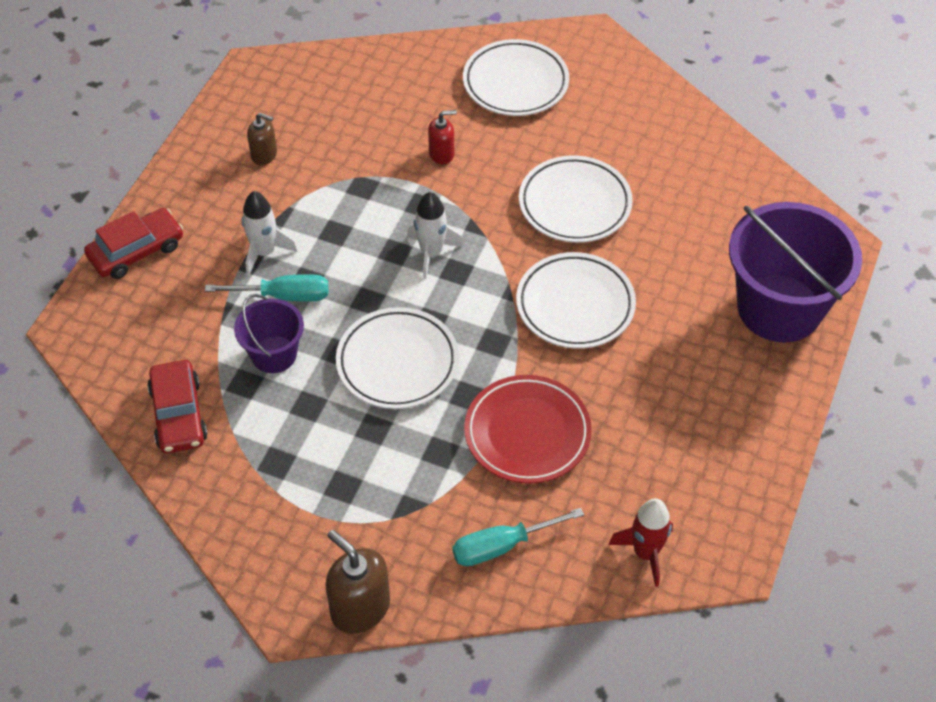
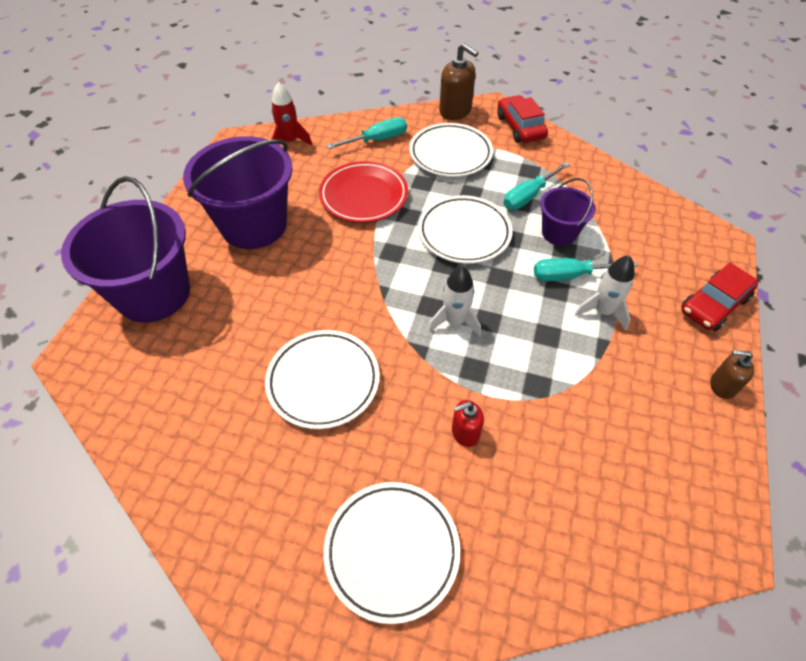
camera: 175 degrees right, 0 degrees up
(178, 415) = (608, 192): red car -> red car (520, 127)
(264, 155) = (651, 416): brown soap dispenser -> brown soap dispenser (722, 386)
(293, 416) = (528, 196): none -> turquoise screwdriver
(575, 305) = (327, 284): white plate -> white plate (450, 154)
(676, 395) = (254, 225): none -> purple bucket

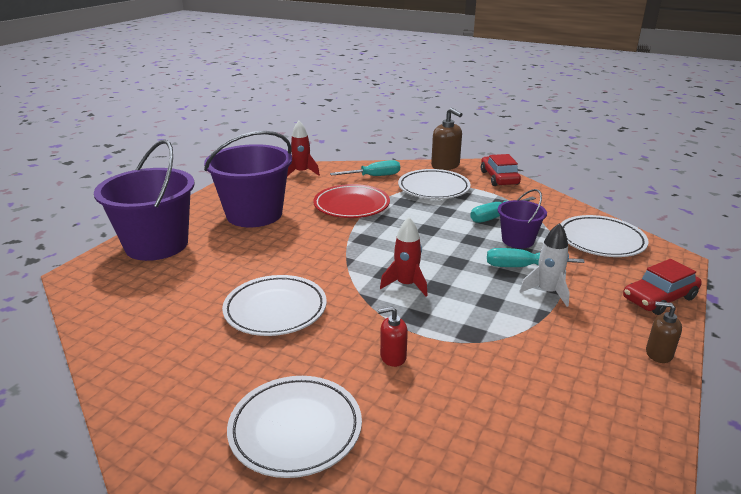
camera: 10 degrees right, 25 degrees down
(455, 321) = (406, 285): white rocket -> red rocket
(464, 233) = (431, 233): white plate -> white plate (601, 241)

